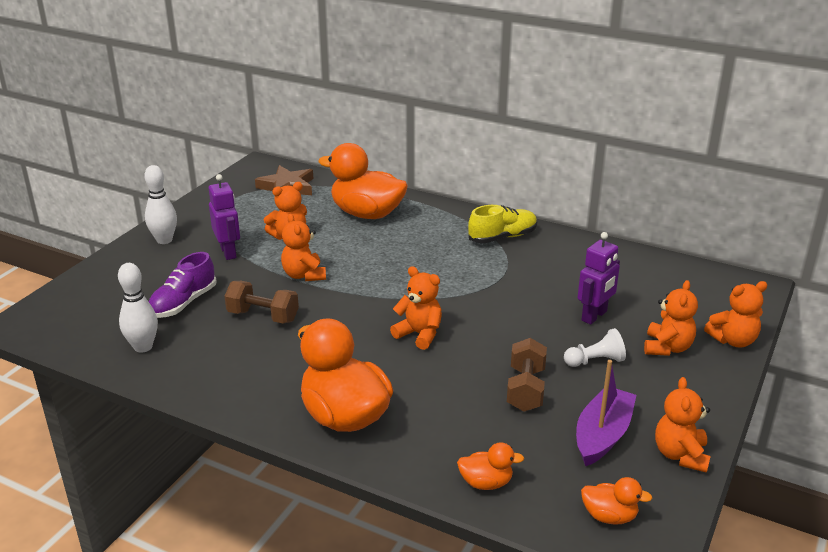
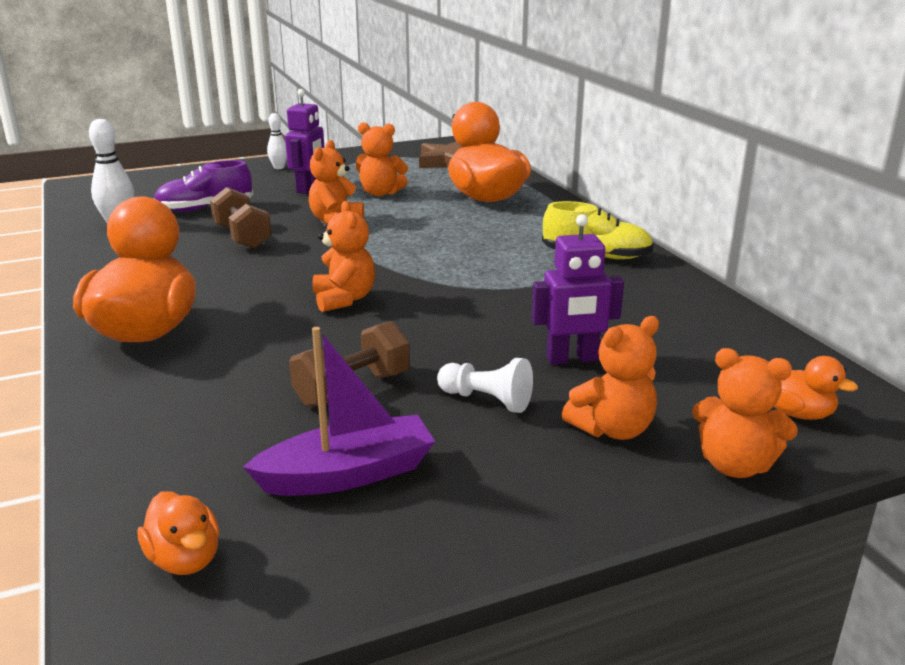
camera: 40 degrees right, 5 degrees down
(164, 240) = (279, 167): white bowling pin -> white bowling pin, size x0.62
(486, 483) = (139, 448): orange duck -> orange duck (796, 413)
(680, 455) = (402, 550): orange teddy bear -> none

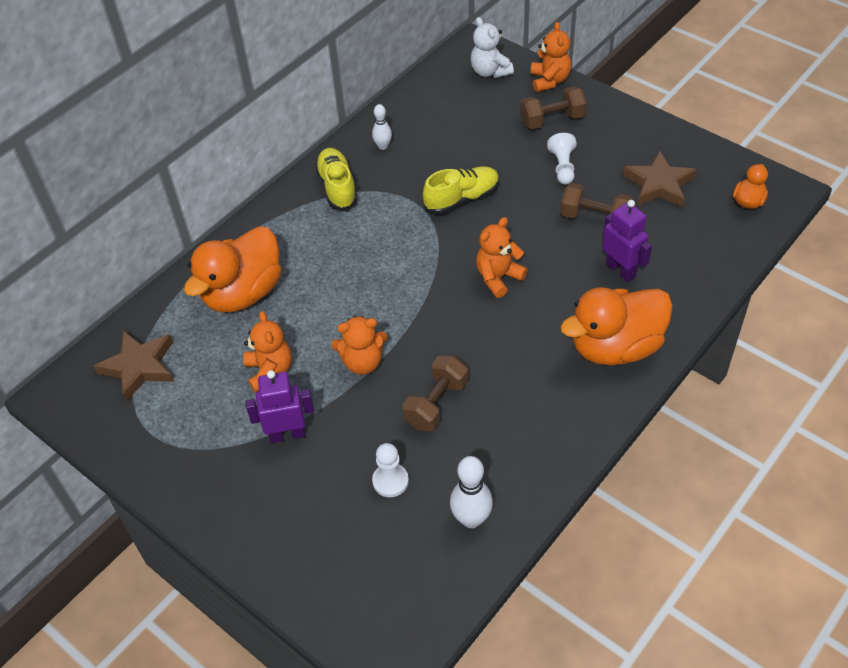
camera: 115 degrees left, 25 degrees up
(205, 208) = (390, 481): purple shoe -> white pawn
(279, 167) = (231, 506): white bowling pin -> white bowling pin (383, 146)
(348, 474) = (659, 184): purple boat -> brown star
(500, 313) = (462, 199): none -> yellow shoe
(572, 359) = (496, 152): purple robot -> purple robot (621, 270)
(612, 429) = (552, 120): orange teddy bear -> brown dumbbell
(796, 413) = (490, 71): orange duck -> white teddy bear

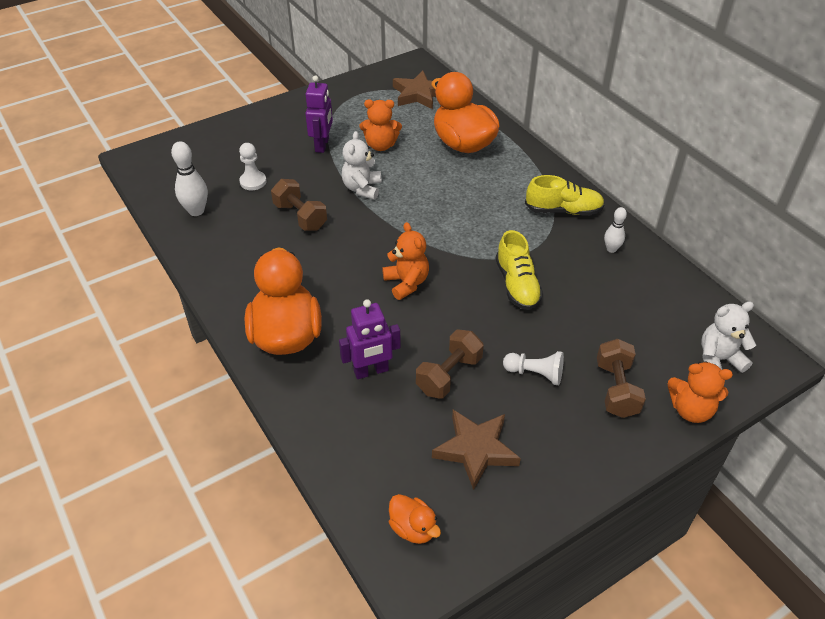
camera: 105 degrees right, 5 degrees down
(362, 362) = (362, 188): orange teddy bear -> white teddy bear

